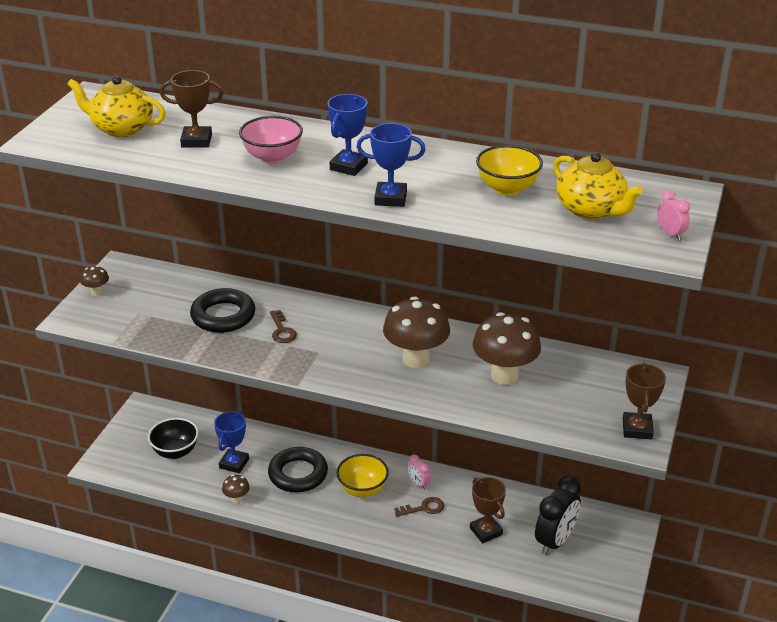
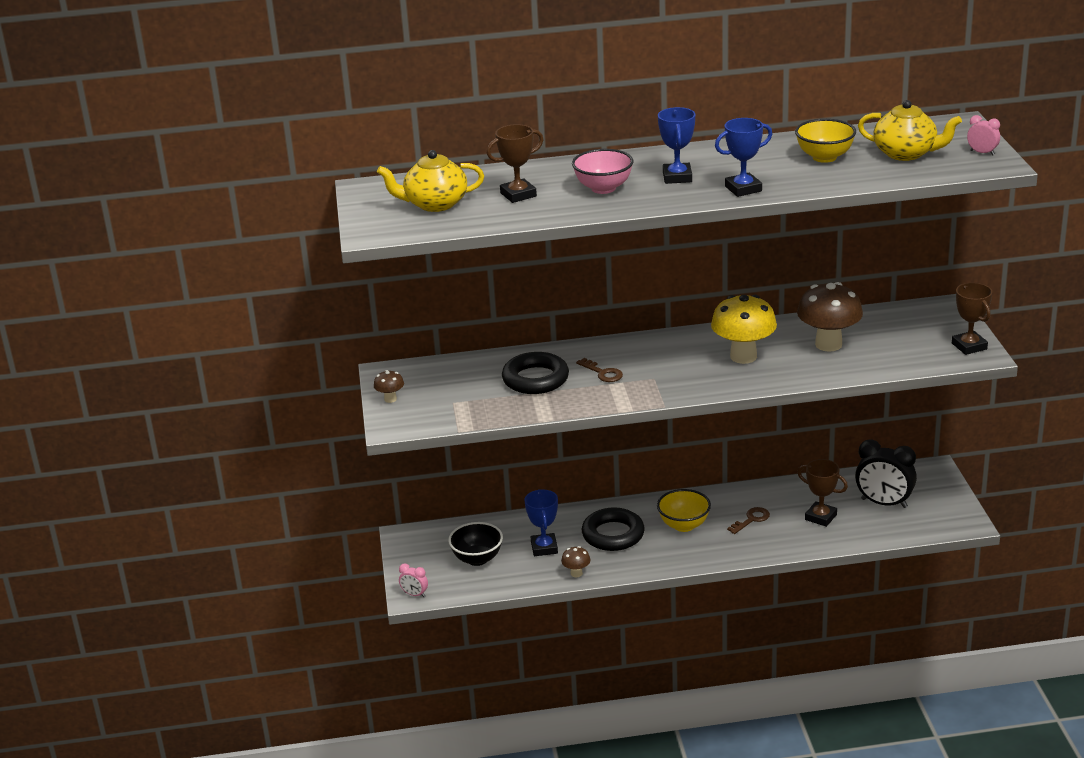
camera: 25 degrees left, 5 degrees down
(416, 359) = (743, 356): brown mushroom -> yellow mushroom
(418, 484) = (729, 503): pink clock -> pink clock (414, 594)
(555, 541) = (884, 503): black clock -> black clock turned 105 degrees clockwise

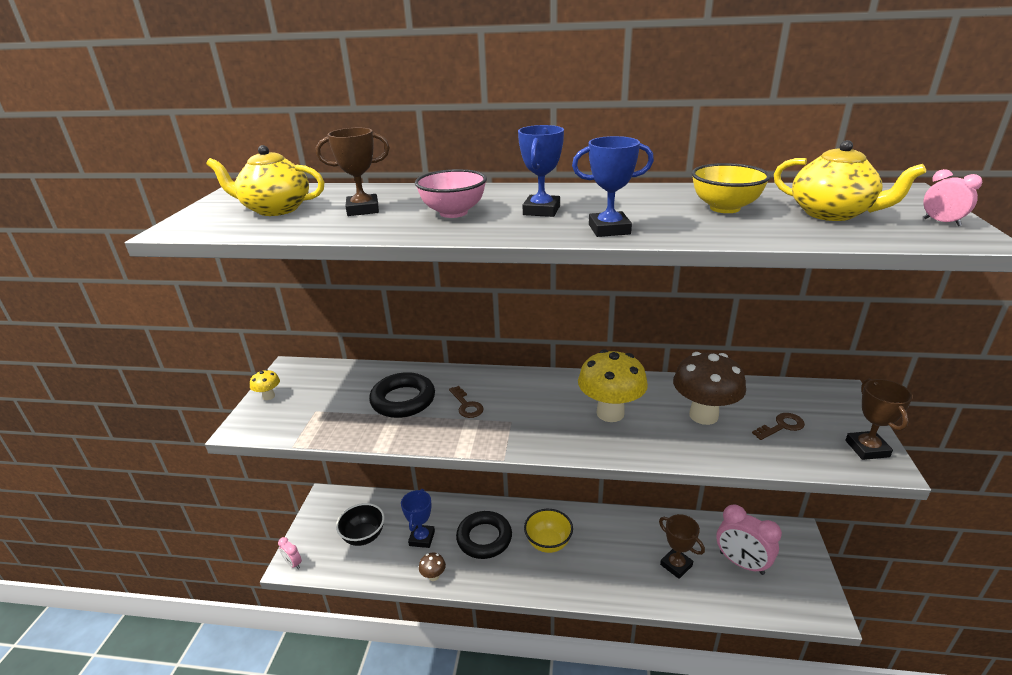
camera: 15 degrees right, 0 degrees up
(390, 399) = (269, 396): brown mushroom -> yellow mushroom
(751, 520) = (610, 552): brown key -> brown key (781, 426)
(884, 503) = (741, 563): black clock -> pink clock

